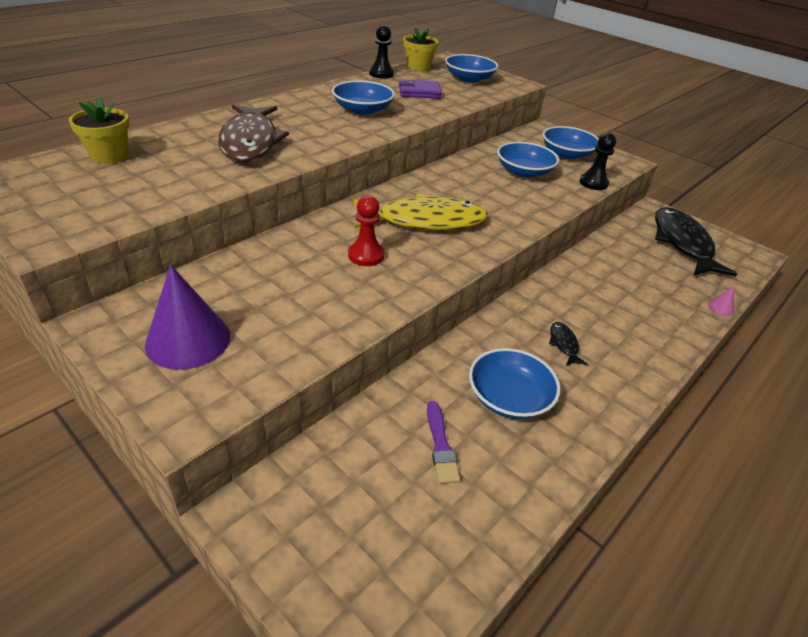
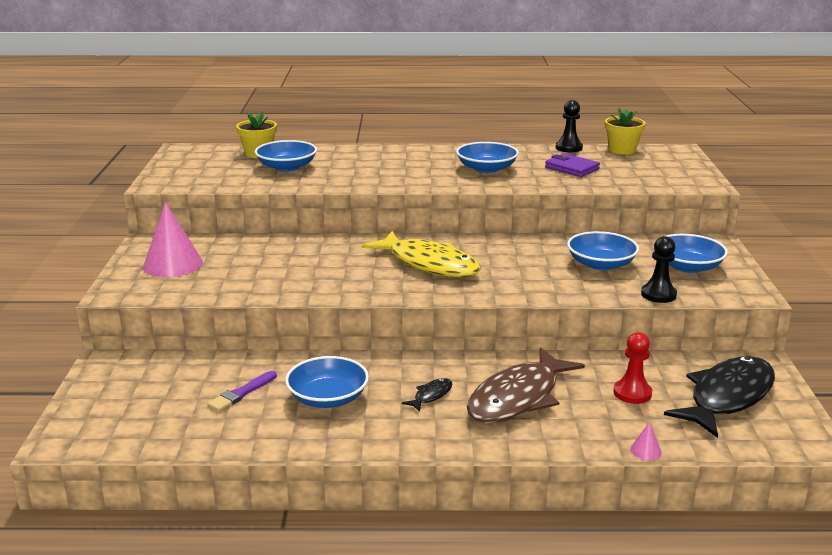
camera: 50 degrees right, 15 degrees down
(188, 340) = (173, 264): purple cone -> pink cone
(250, 142) = (355, 168): brown fish -> brown fish (518, 398)
(366, 255) = (344, 266): red pawn -> red pawn (632, 393)
(469, 78) = (656, 169): blue bowl -> blue bowl (287, 167)

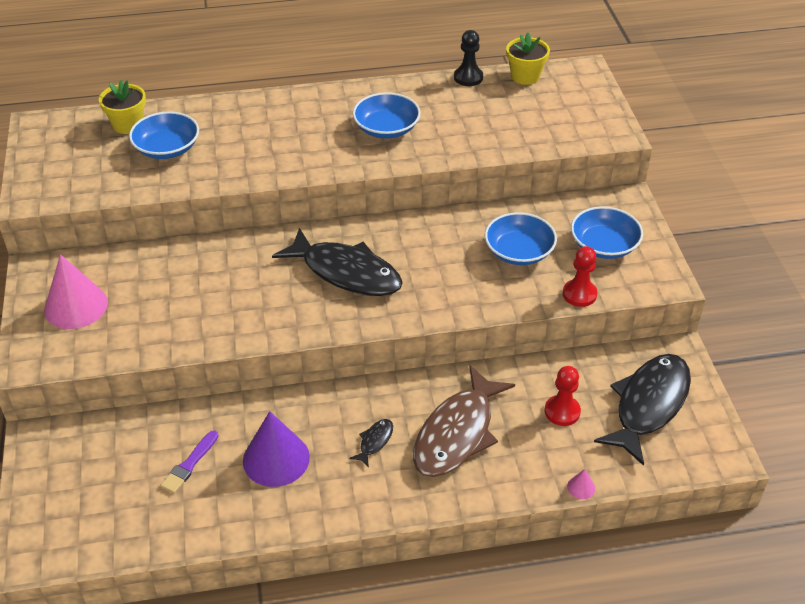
camera: 10 degrees left, 20 degrees up
(328, 398) = (276, 459): blue bowl -> purple cone
(429, 264) = (346, 272): yellow fish -> black fish
(572, 168) = (476, 118): purple wallet -> none
(658, 294) = (579, 294): black pawn -> red pawn

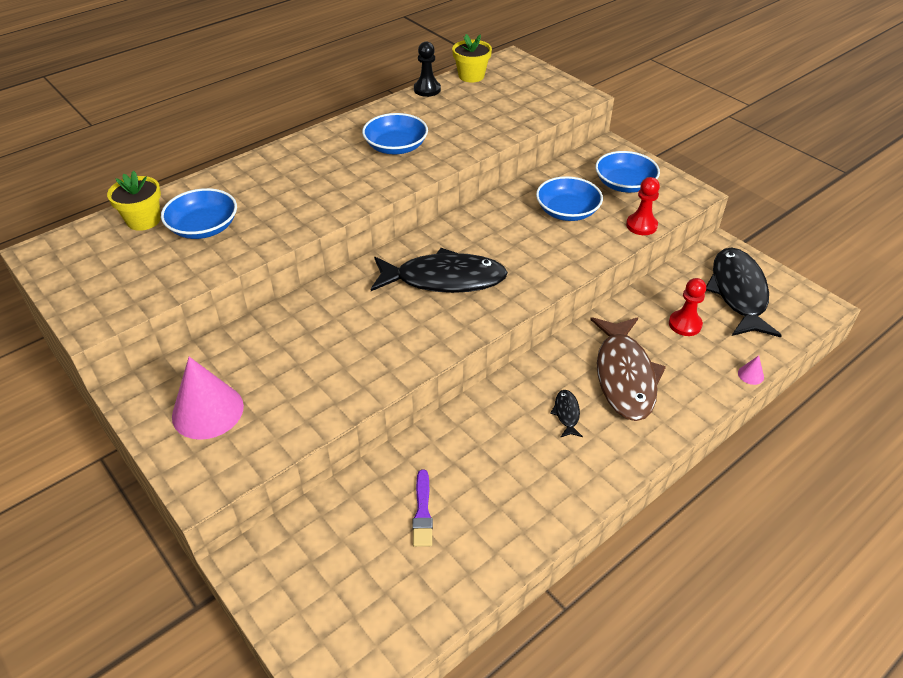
camera: 30 degrees left, 0 degrees up
(276, 459) = (497, 468): purple cone -> none

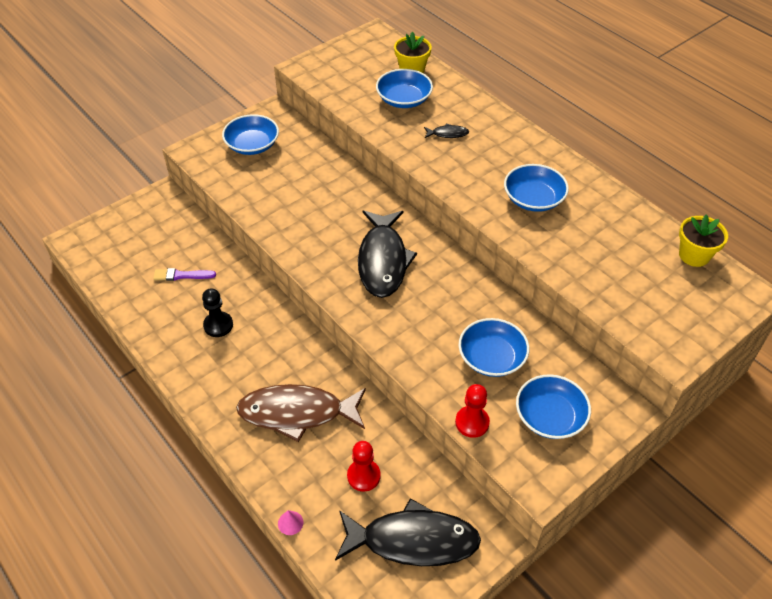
camera: 90 degrees right, 5 degrees up
(207, 411) = (252, 145): pink cone -> blue bowl
(427, 89) = (651, 219): black pawn -> black pawn (218, 325)
(566, 413) = (259, 365): black fish -> black fish (448, 134)

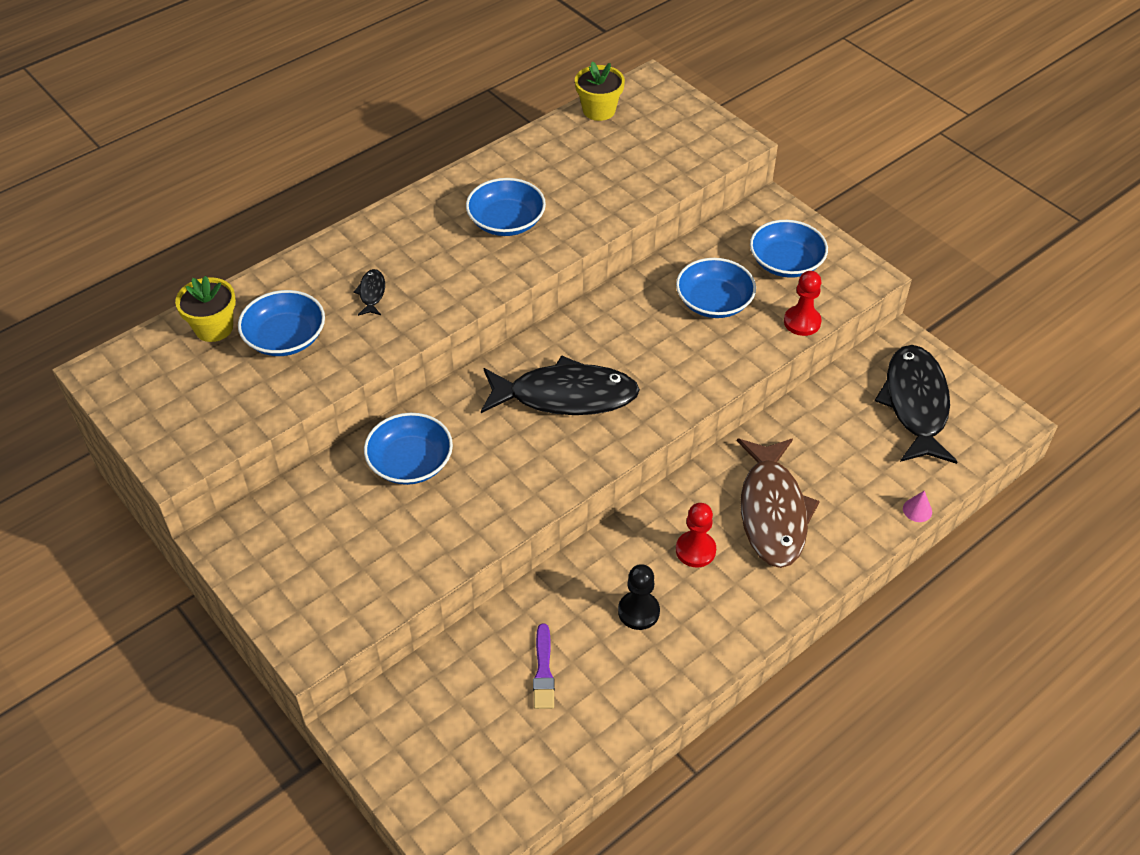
camera: 90 degrees left, 0 degrees up
(252, 145) = (307, 561): blue bowl -> blue bowl (410, 462)
(363, 476) = (848, 445): red pawn -> red pawn (695, 550)

